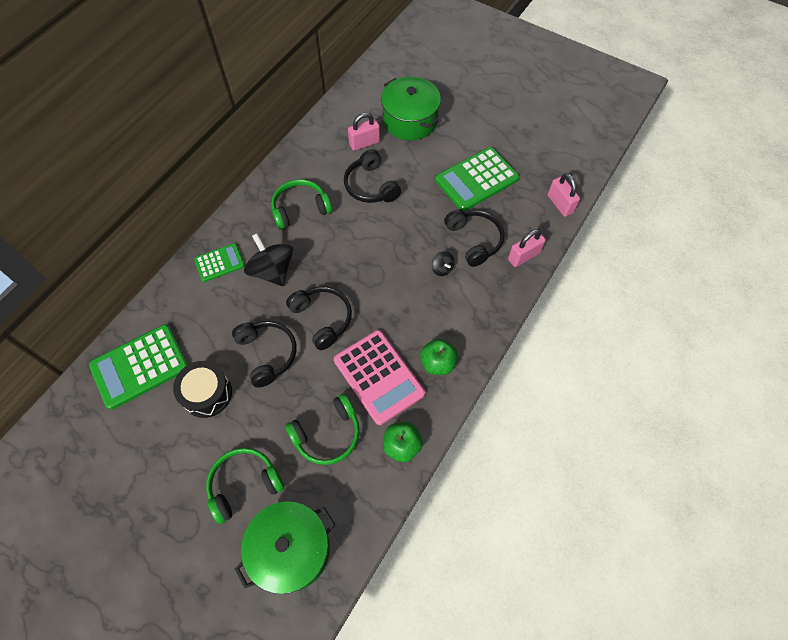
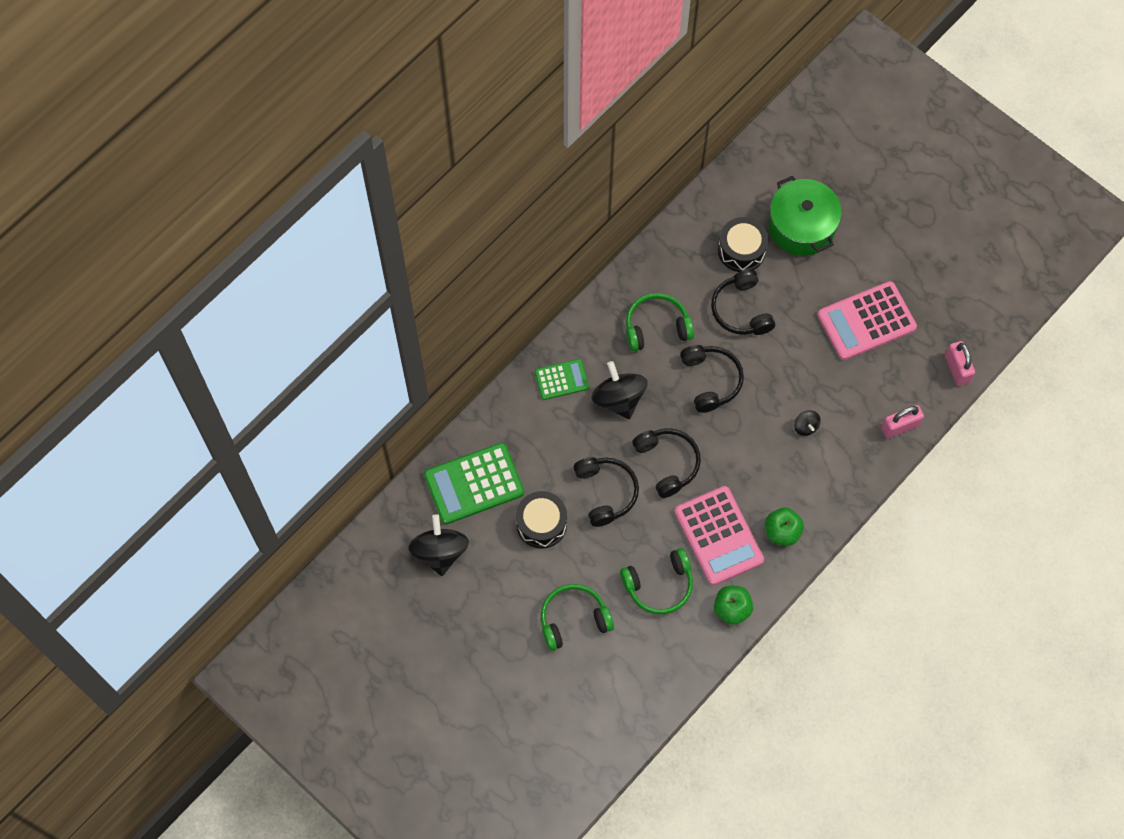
camera: 10 degrees right, 5 degrees up
(105, 438) = (440, 552): none -> black spinning top
(291, 549) = (613, 685): green pot -> none
(364, 143) = (741, 250): pink padlock -> black drum
(474, 240) = (848, 398): black headphones -> black headphones (710, 380)
(476, 179) = (866, 321): green calculator -> pink calculator

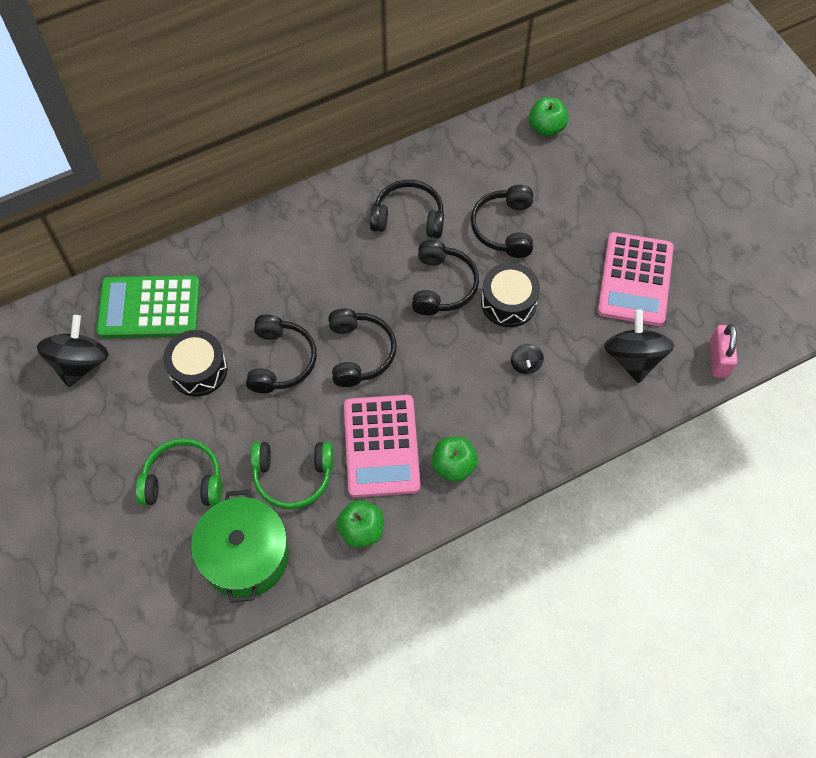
camera: 20 degrees right, 5 degrees down
(561, 380) = (288, 237): green calculator -> none
(619, 399) = (338, 273): black spinning top -> black spinning top (633, 358)
(656, 327) = (408, 217): green headphones -> black headphones
(740, 201) = (546, 127): none -> green apple
(741, 250) = (529, 172): black drum -> black drum (508, 302)
(801, 227) = (601, 169): green pot -> green pot (245, 556)
(866, 321) = (635, 280): pink calculator -> pink calculator turned 75 degrees counterclockwise
(900, 427) = (631, 398): pink padlock -> none

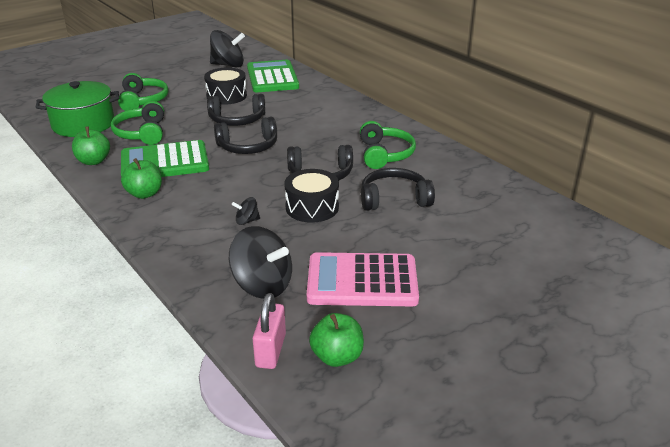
camera: 80 degrees right, 30 degrees down
(381, 446) = (165, 162): pink calculator -> green calculator
(408, 217) = (384, 154): black headphones -> green headphones
(546, 127) = (528, 213): green apple -> green apple (337, 357)
(633, 358) = (262, 285): black spinning top -> black spinning top turned 45 degrees clockwise
(718, 359) = (271, 350): pink padlock -> pink padlock turned 75 degrees counterclockwise

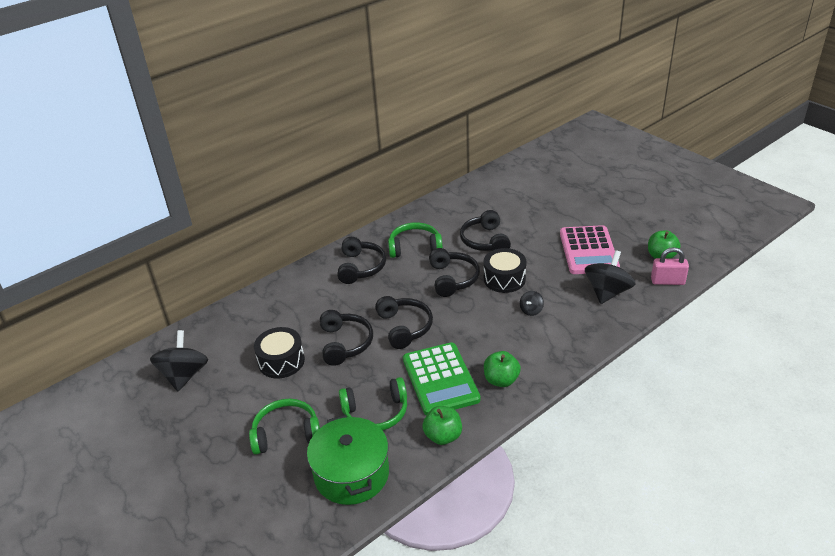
camera: 90 degrees left, 5 degrees up
(247, 221) = (531, 310): black spinning top -> black spinning top turned 45 degrees clockwise
(272, 77) = (233, 331): green calculator -> none
(352, 126) = (361, 267): none -> black headphones

